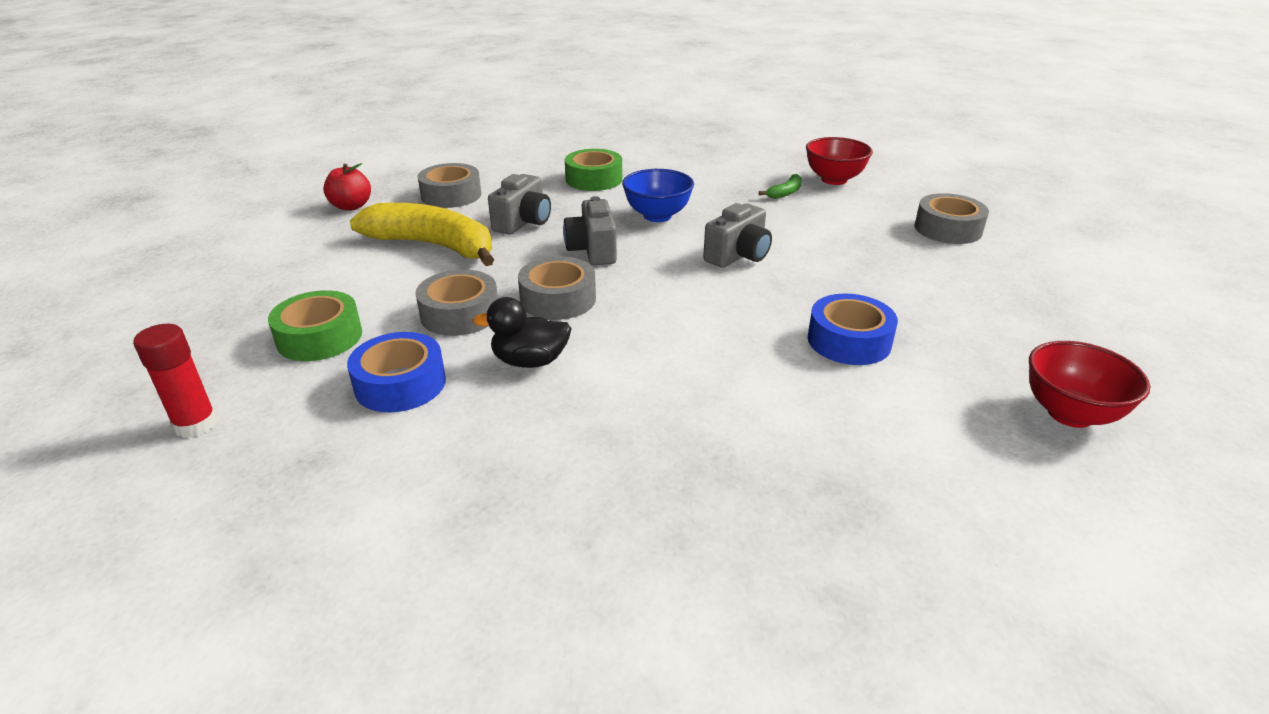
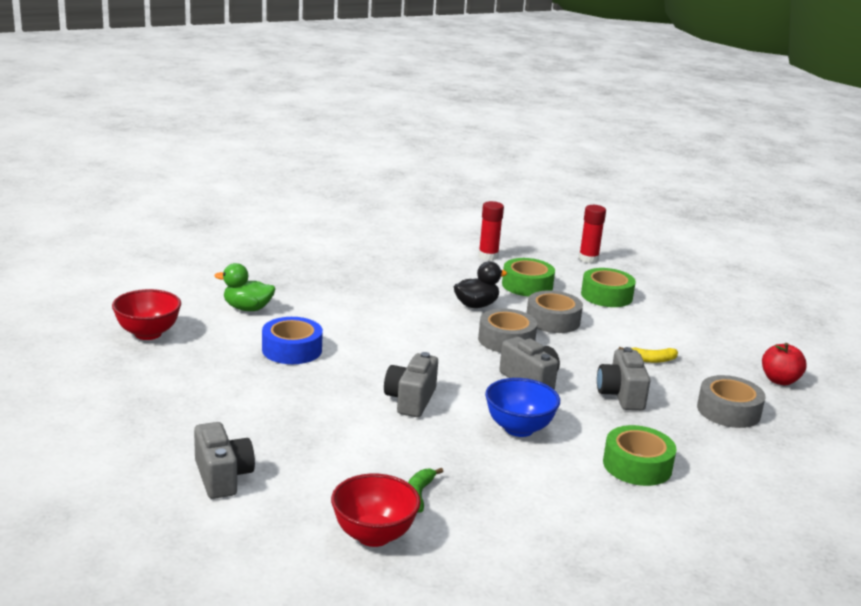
camera: 150 degrees right, 10 degrees down
(358, 480) = (488, 256): none -> red glue stick
(400, 384) = (527, 285): blue tape -> green tape
(433, 246) = (650, 360): yellow banana -> yellow banana, size x0.41
(903, 435) = (247, 308): none -> green duck
(948, 229) = (222, 477): grey tape -> grey camera

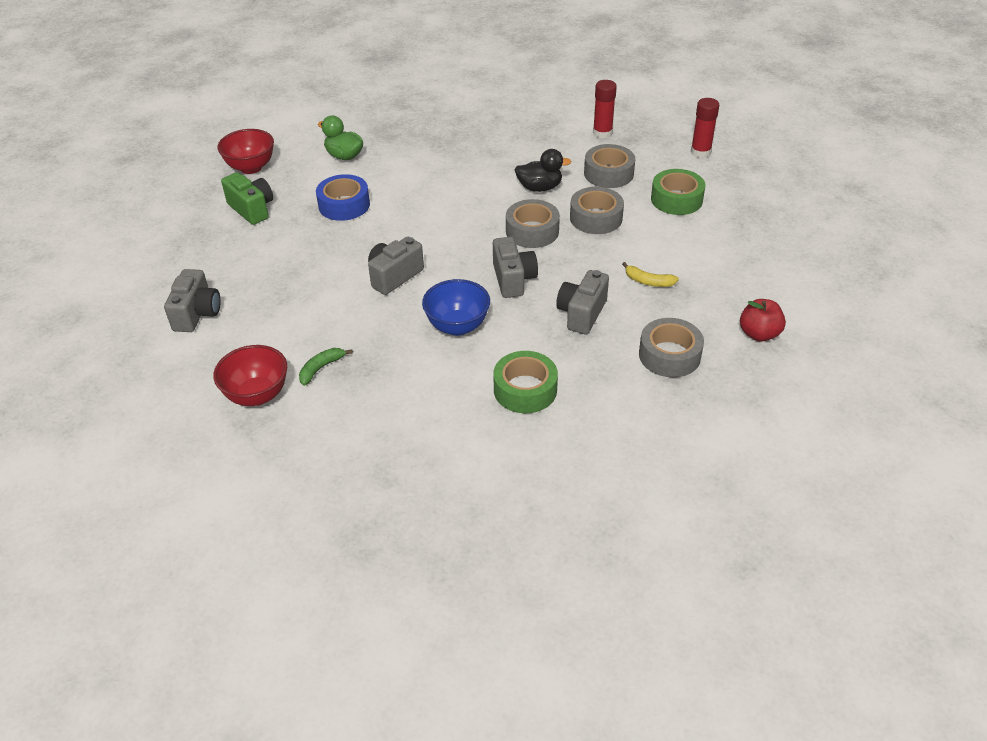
camera: 30 degrees right, 20 degrees up
(189, 370) = (252, 209): none -> green camera
(527, 285) = (608, 173): green tape -> grey tape

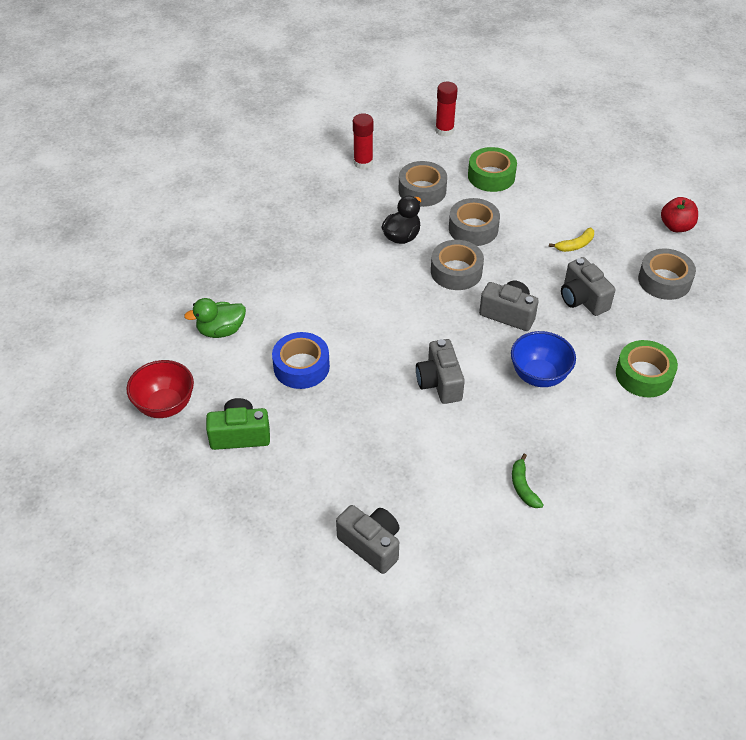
camera: 55 degrees left, 5 degrees up
(257, 395) = (525, 546): red bowl -> none

